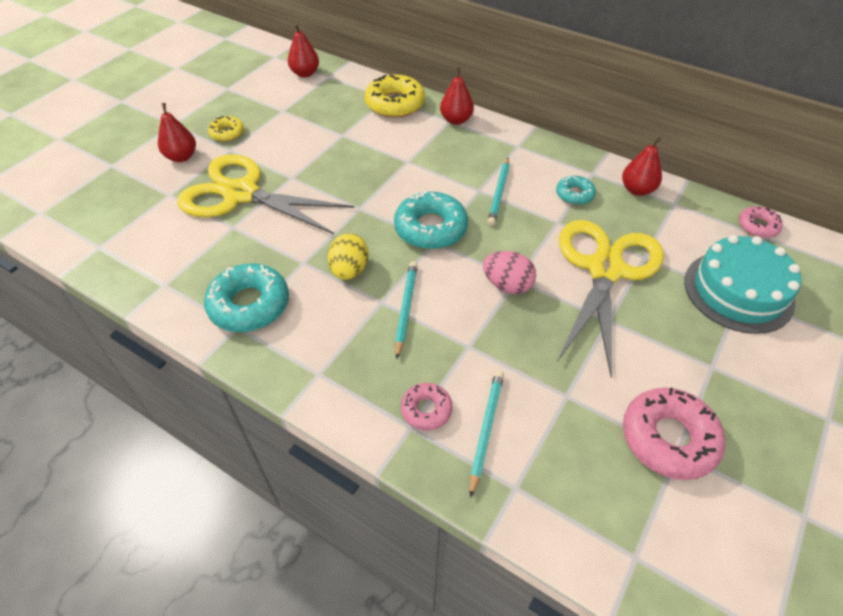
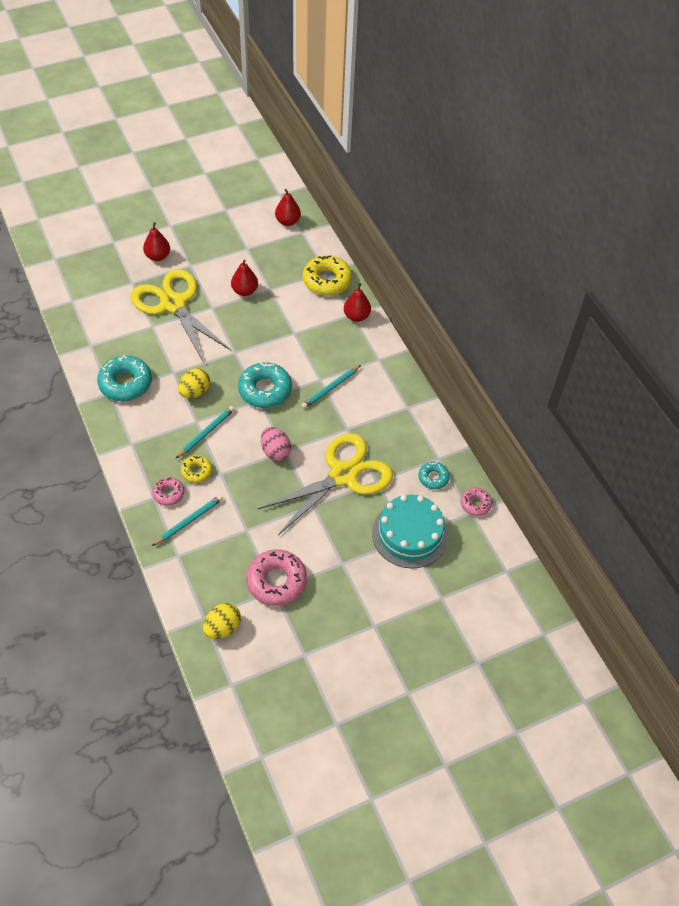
camera: 30 degrees right, 5 degrees up
(227, 133) = (198, 250): yellow donut -> yellow donut (196, 471)
(574, 194) = (378, 416): turquoise donut -> turquoise donut (433, 478)
(637, 190) = (424, 435): red pear -> red pear (245, 291)
(674, 554) = (222, 628): none -> yellow egg

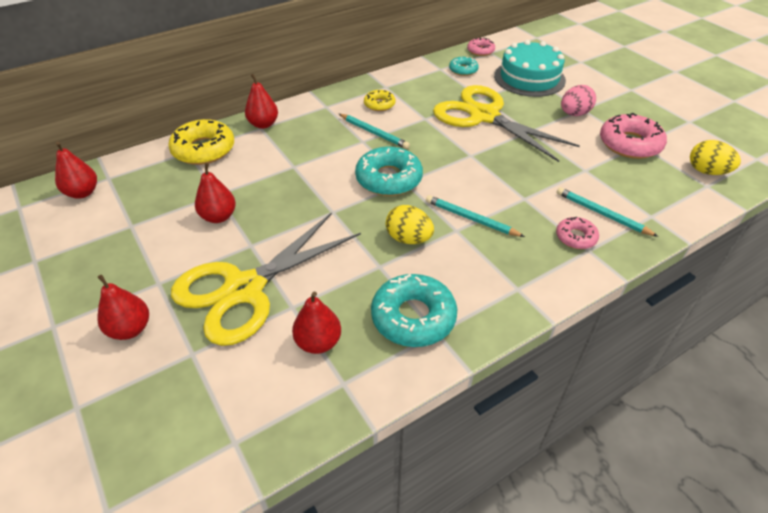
camera: 95 degrees left, 10 degrees down
(121, 336) = (318, 342): none -> red pear
(196, 471) = (531, 218): yellow donut -> yellow donut (379, 104)
(275, 451) = (474, 161): pink egg -> pink egg (574, 114)

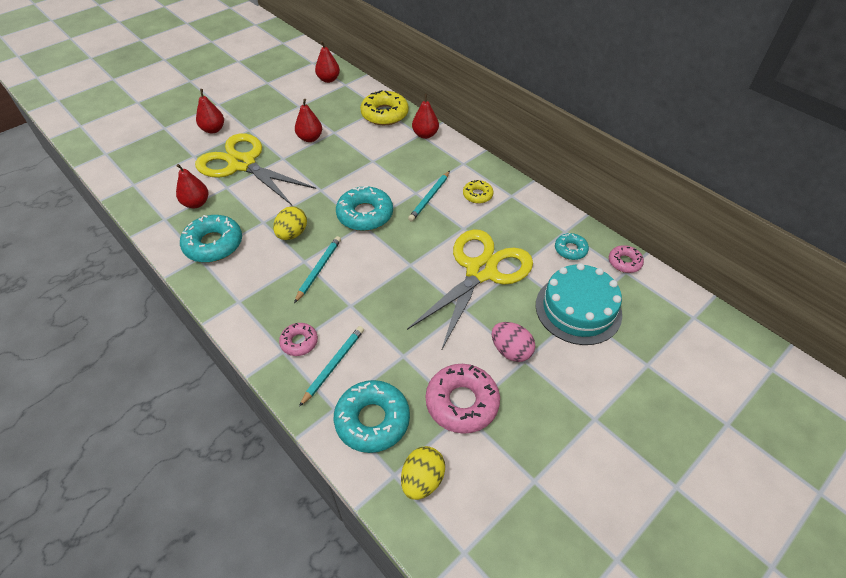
camera: 80 degrees right, 5 degrees up
(658, 193) = (372, 420): none -> turquoise donut

